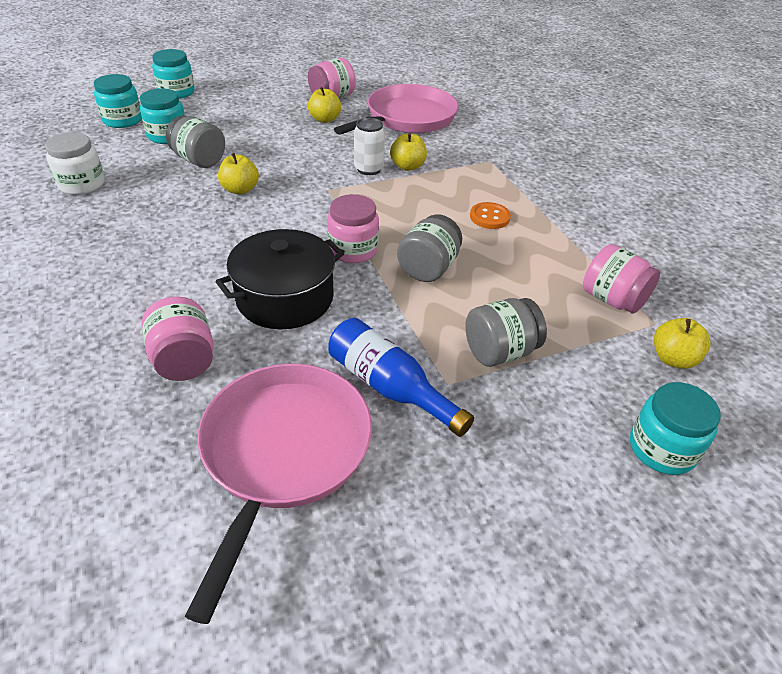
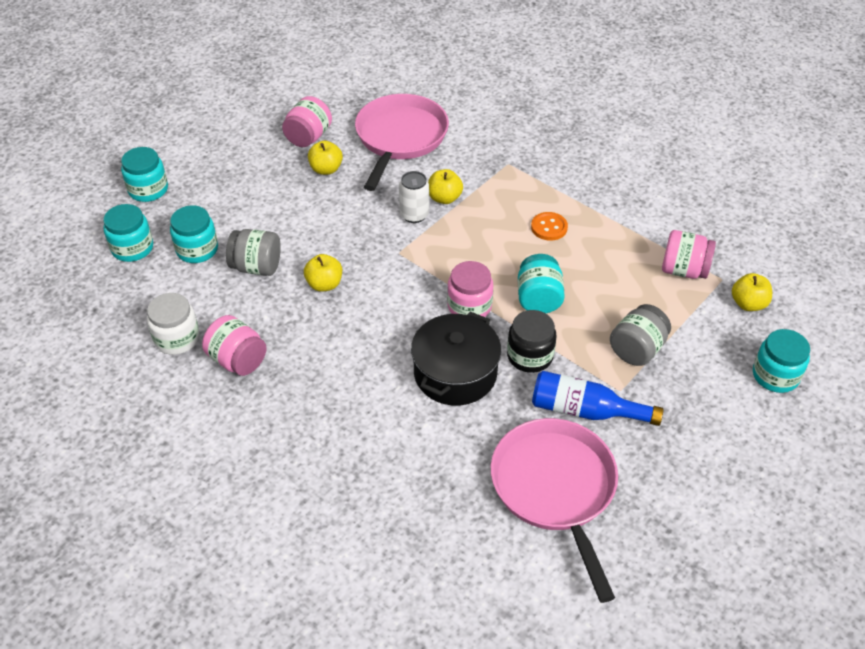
camera: 25 degrees left, 5 degrees up
(184, 360) = (429, 457): pink jar -> pink jar (238, 360)
(374, 312) = (530, 356): none -> black jar
(428, 268) = (538, 299): grey jar -> turquoise jar

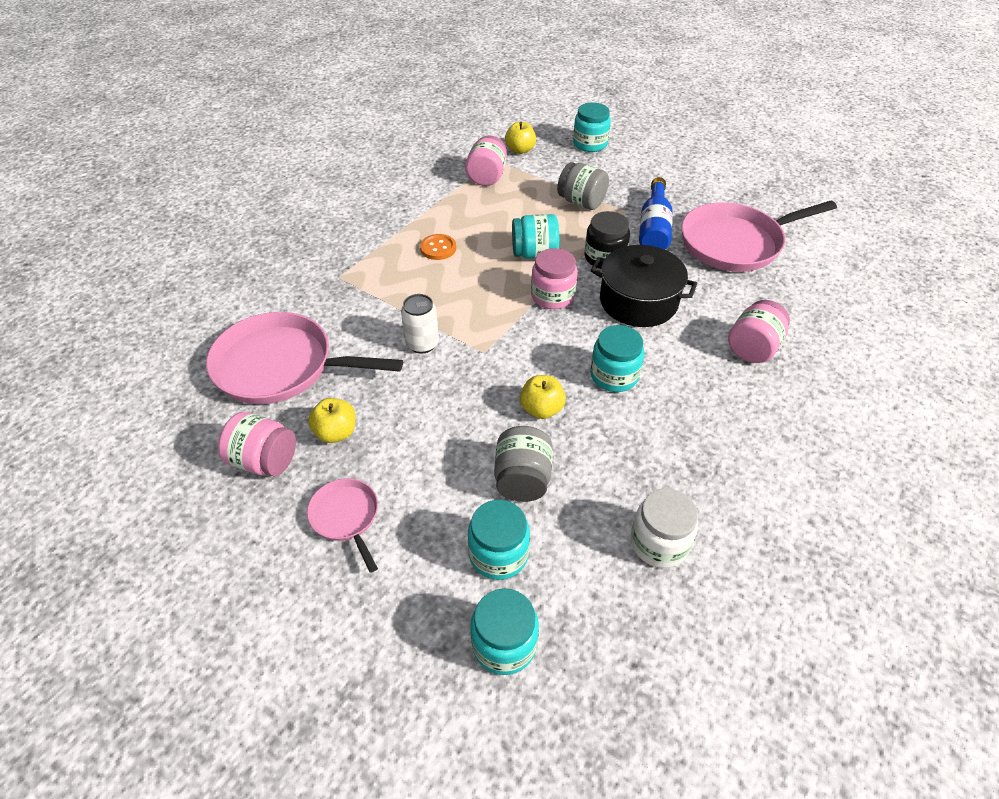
camera: 95 degrees left, 0 degrees up
(148, 190) = (370, 656): turquoise jar -> turquoise jar (614, 375)
(238, 360) = (674, 472): pink jar -> pink jar (753, 348)
(250, 177) = (346, 517): none -> pink pan
(444, 198) = (394, 321): yellow apple -> none

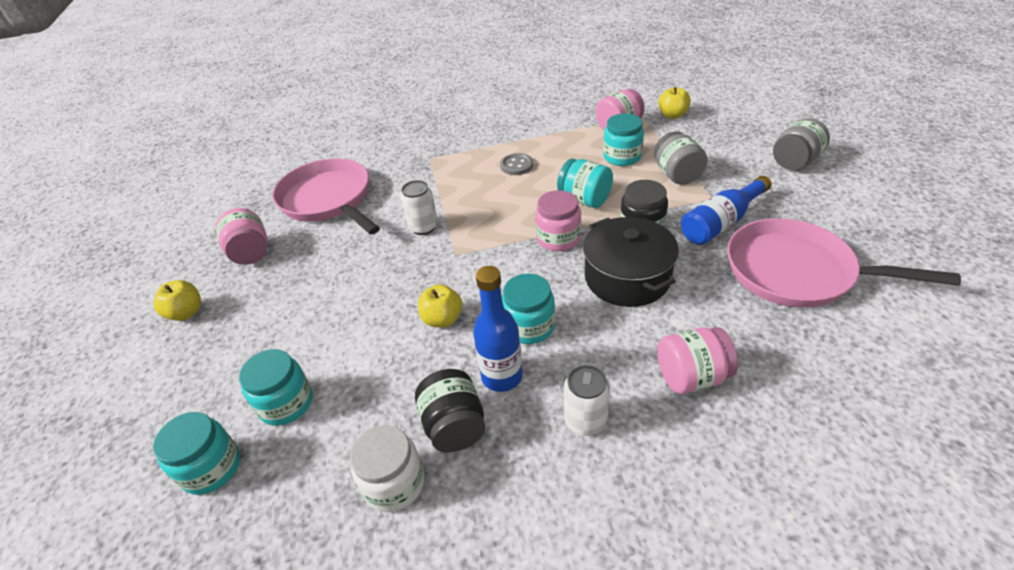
camera: 45 degrees right, 5 degrees down
(336, 433) = (304, 258): yellow apple -> yellow apple (186, 313)
(346, 517) = (243, 315): pink pan -> none
(438, 248) = (516, 165): orange button -> grey button
(522, 479) = (366, 362): grey jar -> grey jar (795, 162)
(590, 144) = (745, 130): turquoise jar -> turquoise jar (622, 157)
(639, 423) = (502, 376): none -> blue bottle
(650, 477) = (454, 426): none -> black jar
(726, 416) = (585, 421): none -> white can

